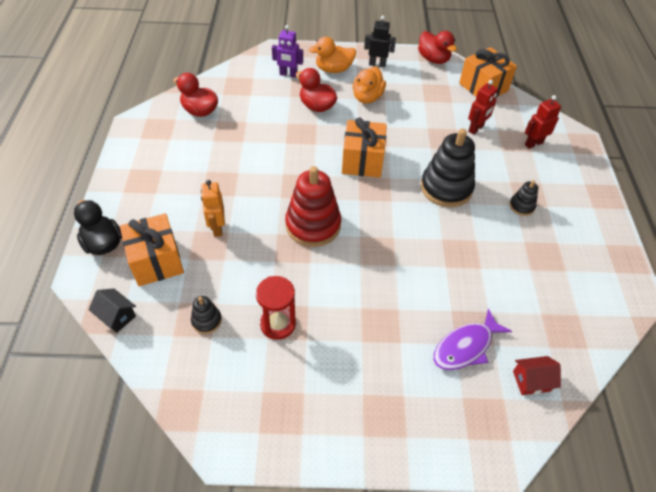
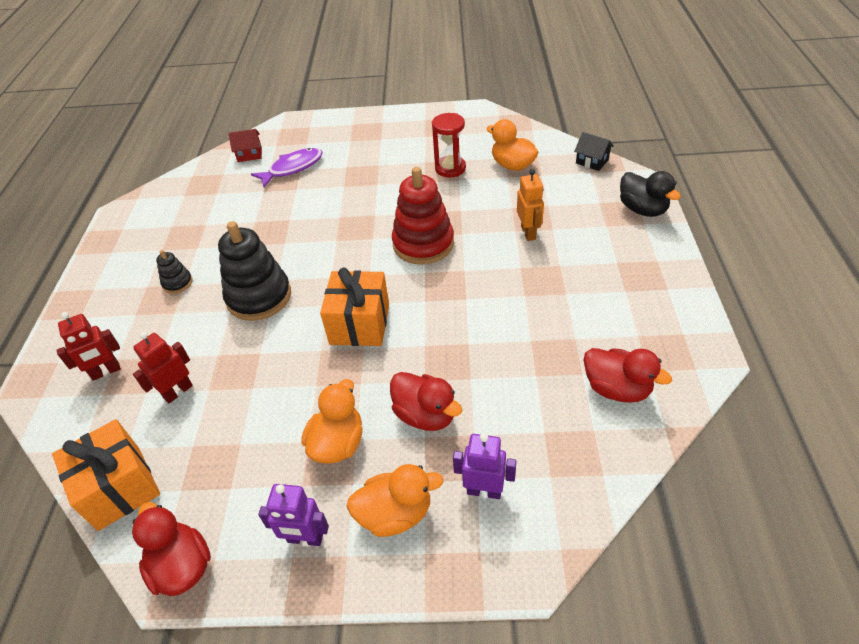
camera: 175 degrees left, 5 degrees down
(156, 261) = (579, 200): orange gift -> none
(206, 320) = (512, 165): black stacking toy -> orange duck
(377, 64) = (305, 539): black robot -> purple robot

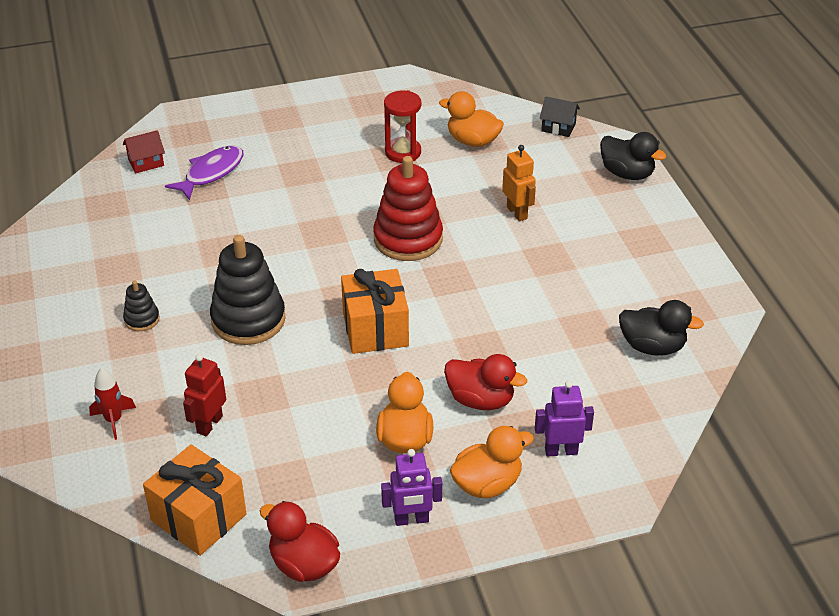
camera: 20 degrees left, 5 degrees down
(106, 372) = (113, 420): red robot -> red rocket
(617, 389) = (652, 346): red duck -> black duck

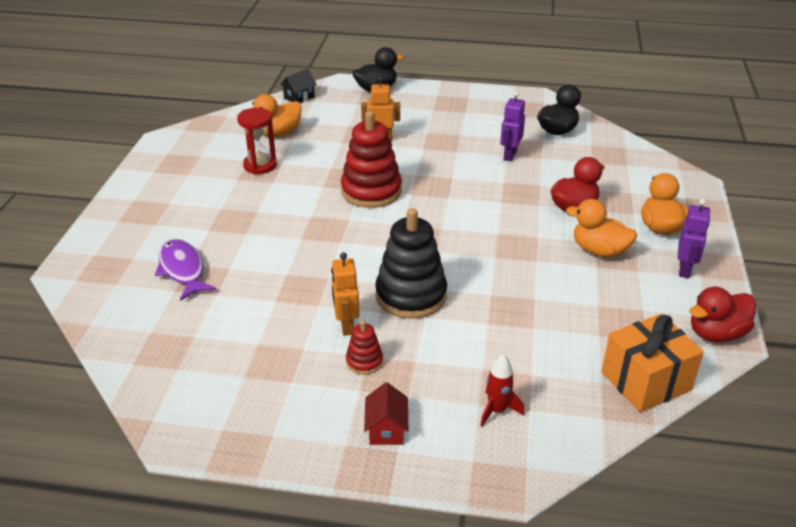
camera: 65 degrees left, 5 degrees down
(142, 319) = (364, 361): black stacking toy -> red stacking toy
(146, 162) = (121, 307): red house -> red house (386, 429)
(184, 293) = (346, 325): none -> orange robot
(209, 424) = (533, 349): red robot -> none
(375, 329) = (468, 233): orange gift -> none
(561, 451) = (640, 190): purple robot -> purple robot (509, 155)

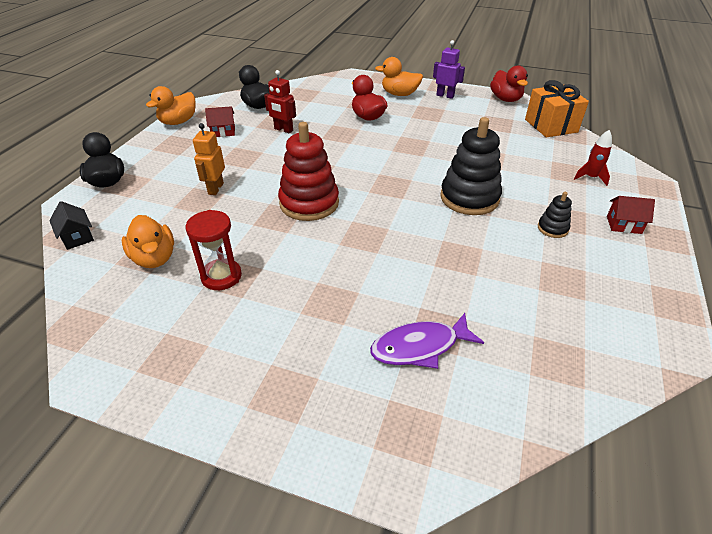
camera: 80 degrees left, 5 degrees up
(346, 325) = (509, 234): orange robot -> none
(364, 361) = (552, 228): red stacking toy -> black stacking toy
(487, 122) = (223, 132): none -> red house
(509, 155) = (283, 130): purple robot -> red robot
(599, 251) = (422, 117): orange duck -> orange duck (178, 122)

